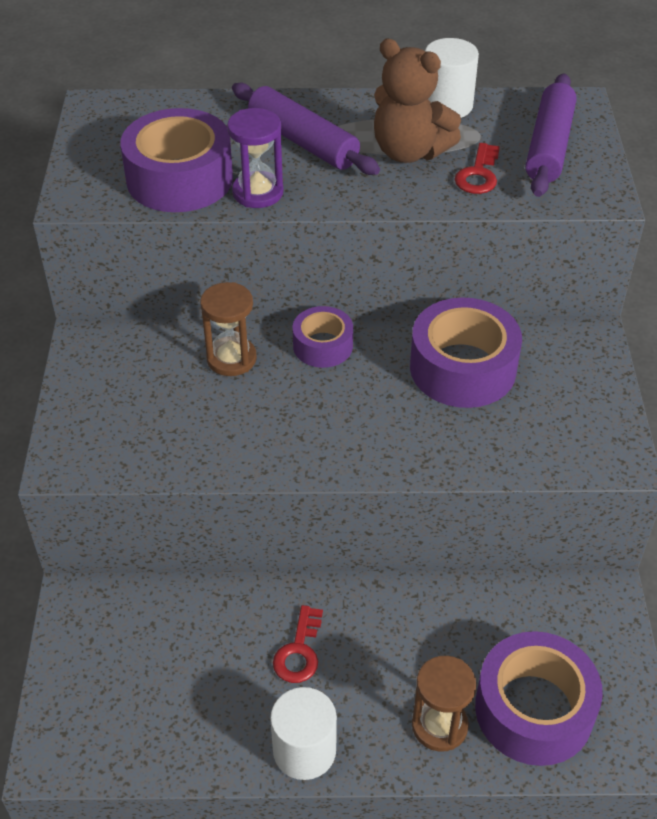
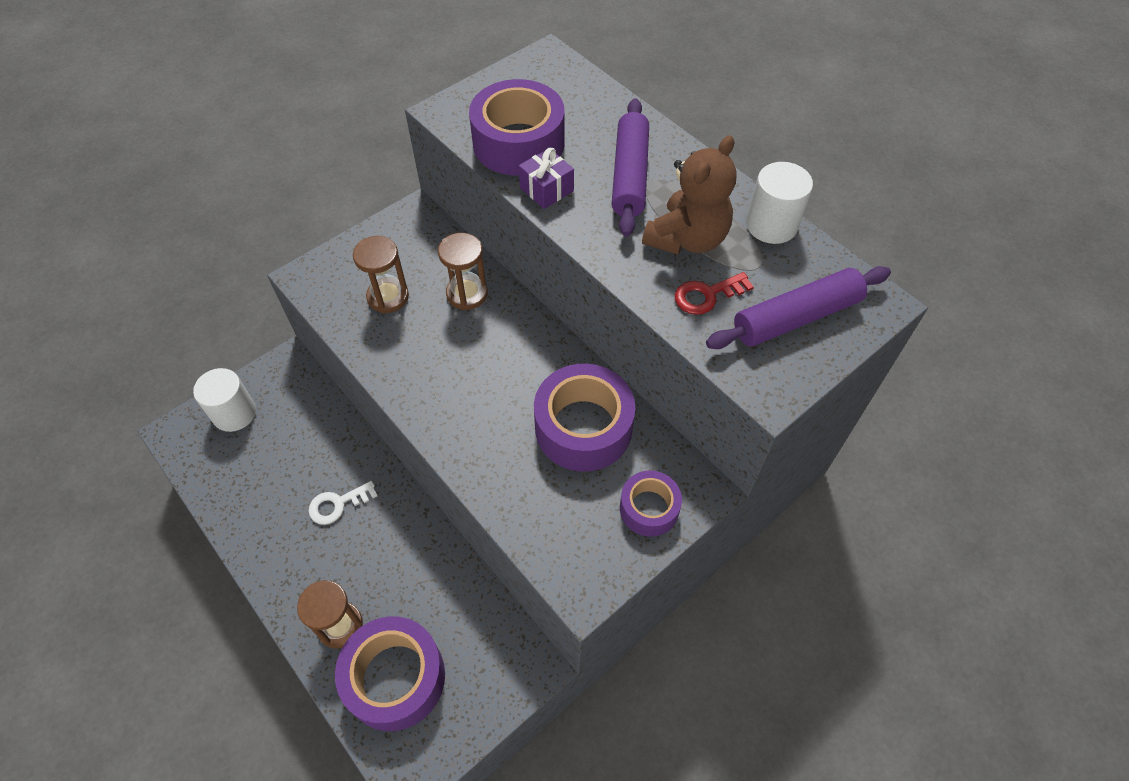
camera: 50 degrees right, 10 degrees up
(167, 415) = (388, 297): none -> brown hourglass
(258, 192) = (546, 189): purple hourglass -> purple gift
(299, 651) = (337, 504): red key -> white key
(304, 750) = (267, 559): white cylinder -> white cylinder (234, 413)
(323, 346) = (526, 333): purple tape -> purple tape (649, 508)
(409, 152) = (687, 239): brown teddy bear -> brown teddy bear turned 135 degrees counterclockwise

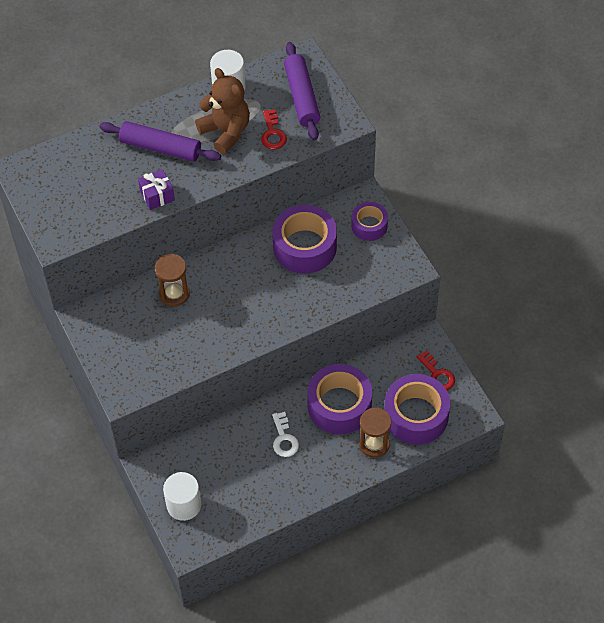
camera: 75 degrees left, 0 degrees up
(388, 297) = (160, 343): brown hourglass -> none
(473, 697) = (437, 374): none -> red key
(518, 143) = (106, 203): purple tape -> purple tape (339, 405)

